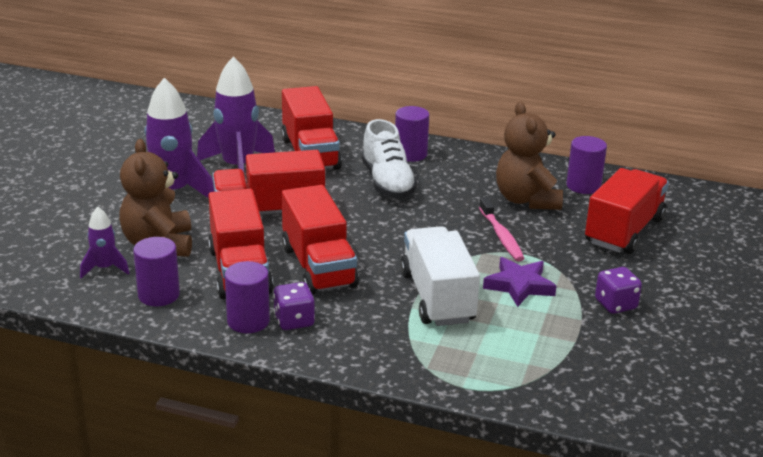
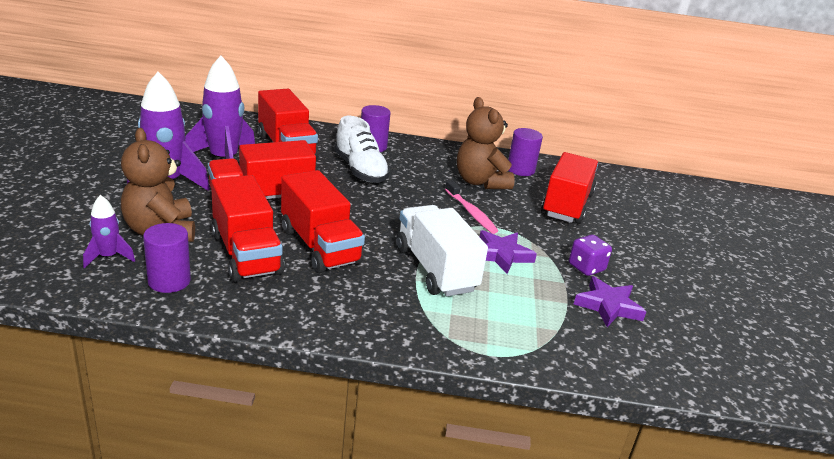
camera: 15 degrees left, 0 degrees up
(248, 321) = (265, 302): purple cylinder -> none
(294, 321) = (310, 299): purple dice -> none
(622, 348) = (608, 306): none -> purple star

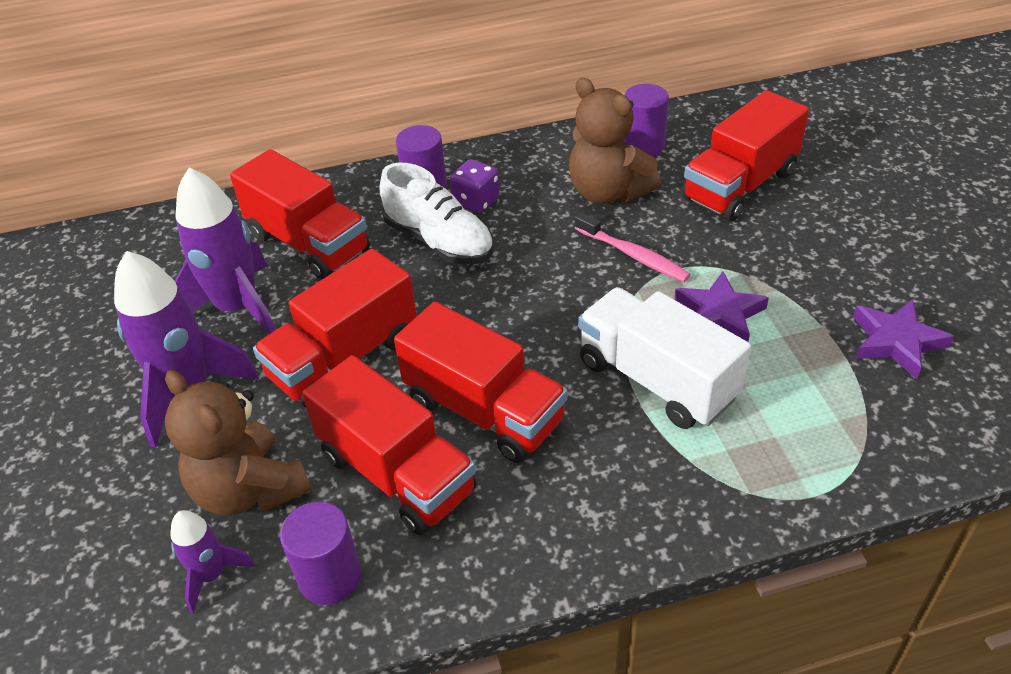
camera: 15 degrees left, 15 degrees up
(567, 205) = (739, 185): red truck -> red truck turned 135 degrees counterclockwise
(586, 267) = (831, 287): purple dice -> purple dice (476, 201)

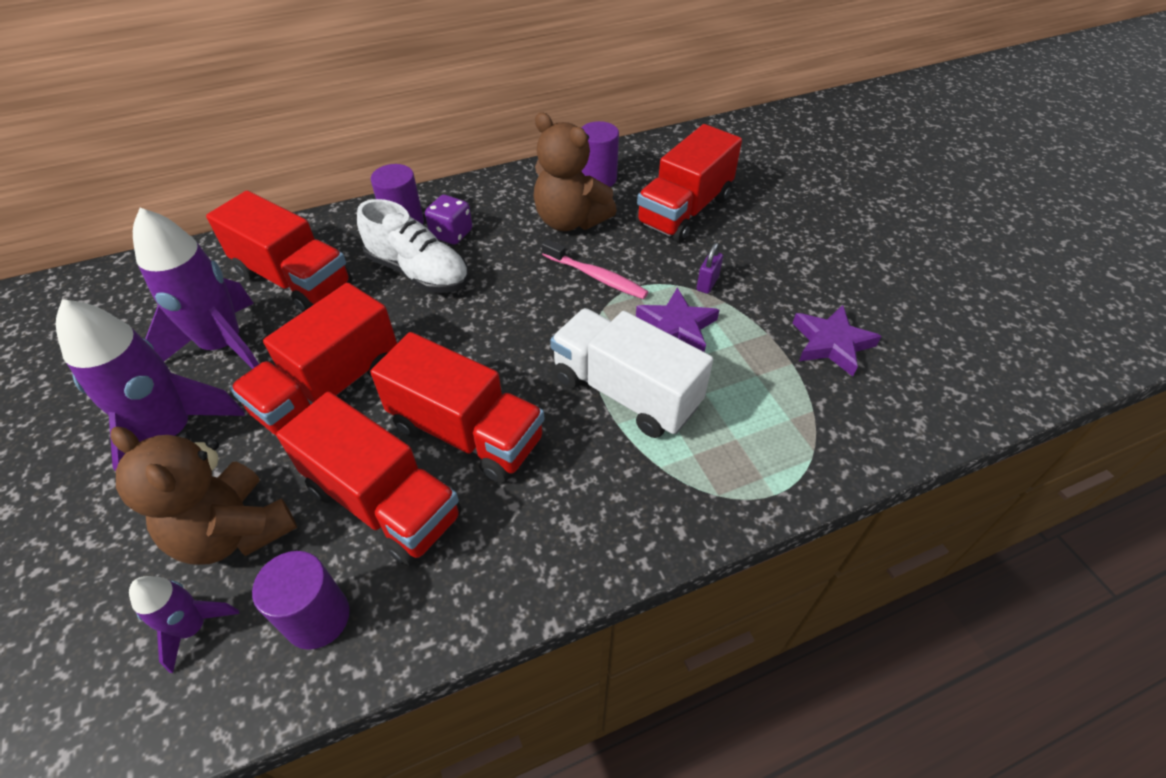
camera: 10 degrees left, 5 degrees up
(759, 268) = (707, 283): none -> purple padlock

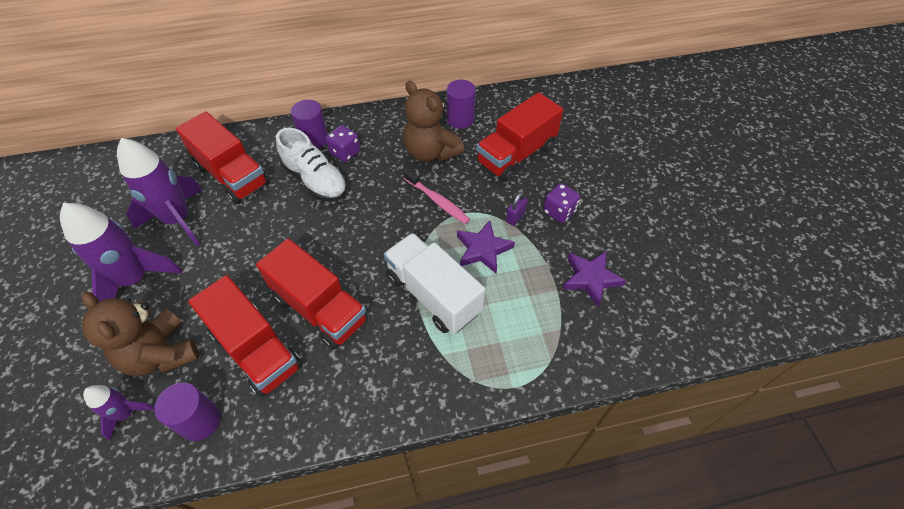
camera: 10 degrees right, 5 degrees up
(329, 389) = (239, 262): red truck -> none
(762, 270) = (559, 211): none -> purple dice

